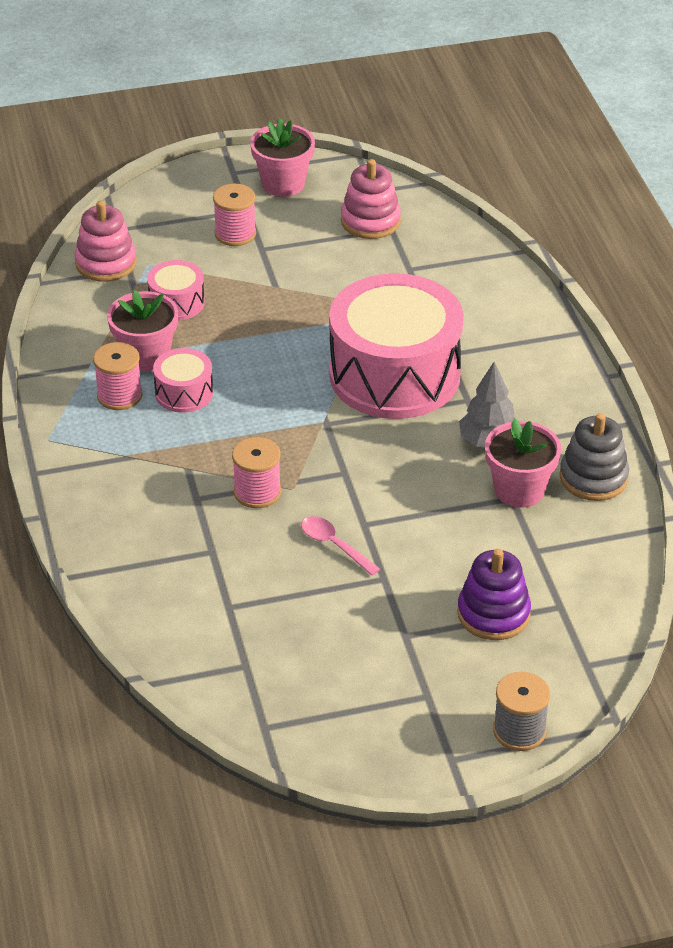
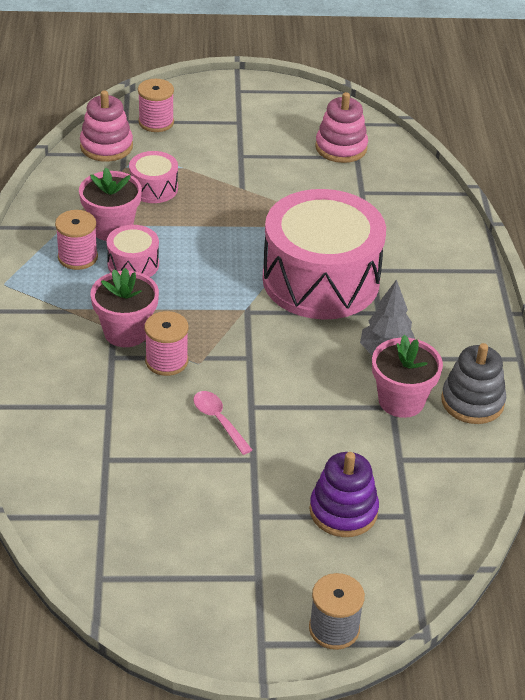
camera: 10 degrees right, 0 degrees up
(235, 234) = (222, 140): pink spool -> pink spool (156, 122)
(283, 184) = (277, 106): pink flower pot -> pink flower pot (126, 332)

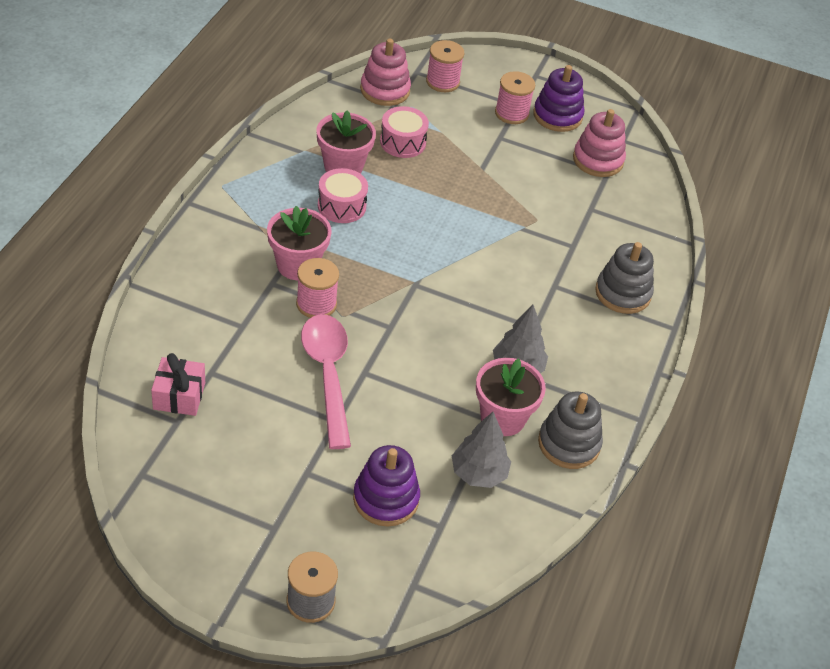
camera: 20 degrees right, 5 degrees up
(77, 257) = (298, 183): pink spool -> pink spool (511, 113)
(89, 492) = (179, 396): none -> pink gift
(218, 421) = (327, 374): pink spoon -> pink spoon, size x1.87
(280, 120) = (557, 116): none -> purple stacking toy
(321, 280) = (500, 278): pink drum -> none
(411, 457) = (478, 474): none -> grey tree
(436, 256) = (623, 293): none -> grey stacking toy

